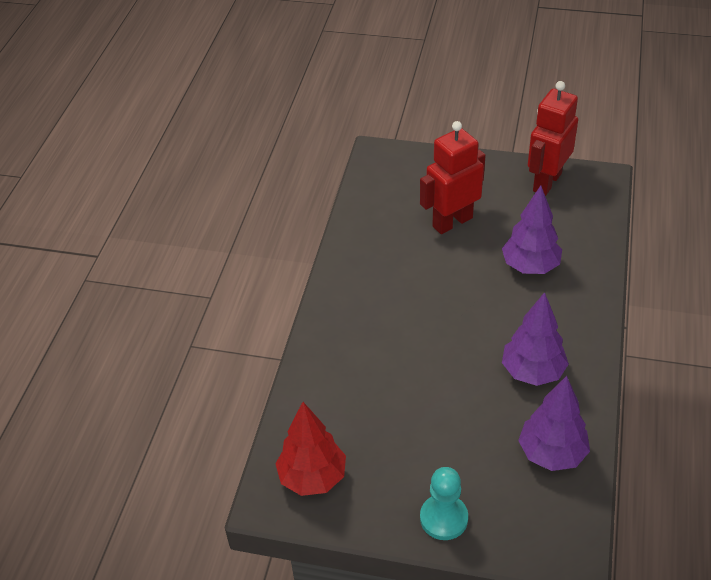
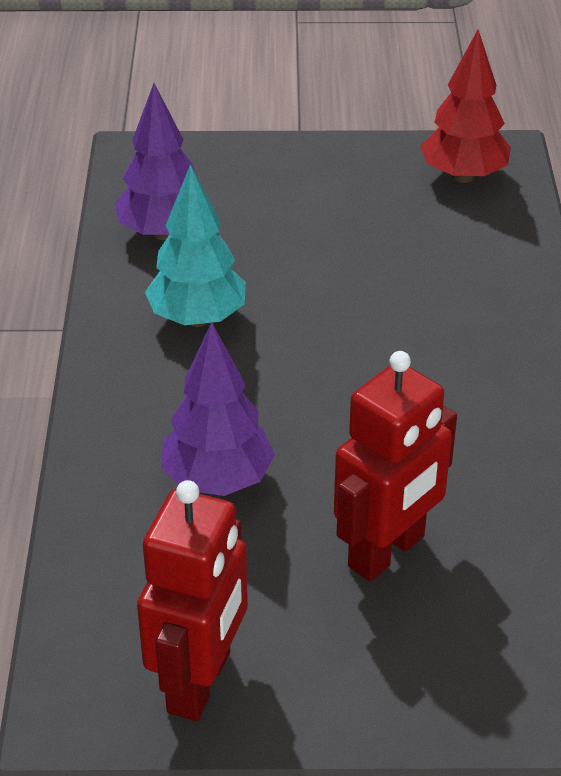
camera: 165 degrees right, 5 degrees down
(444, 518) = (290, 162): turquoise pawn -> none
(532, 372) = (197, 319): purple tree -> turquoise tree

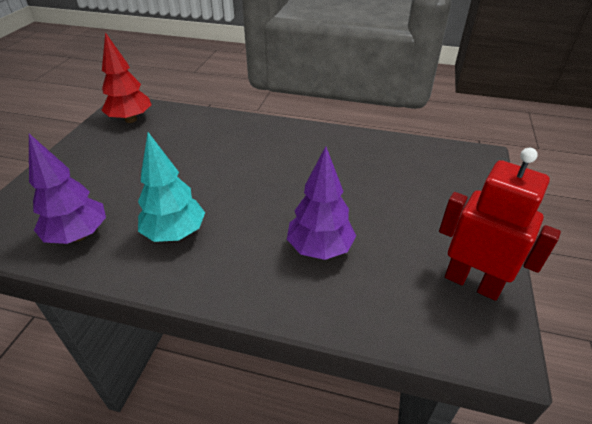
camera: 75 degrees left, 0 degrees up
(387, 552) = (387, 197): red robot -> none

